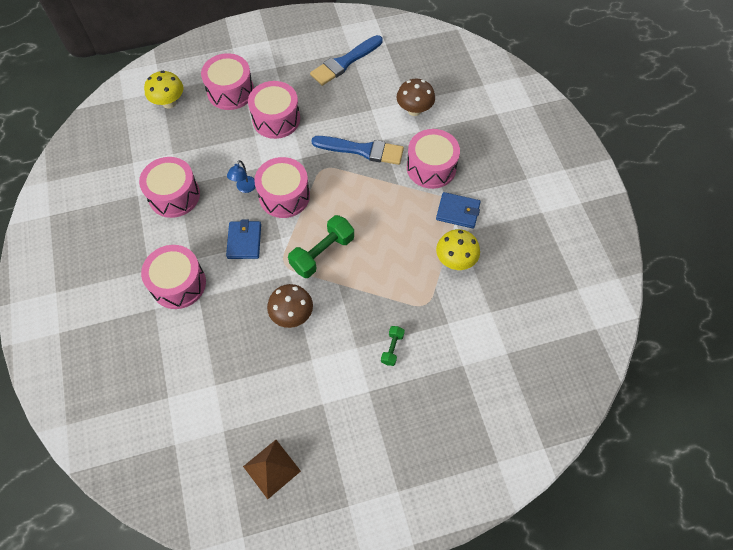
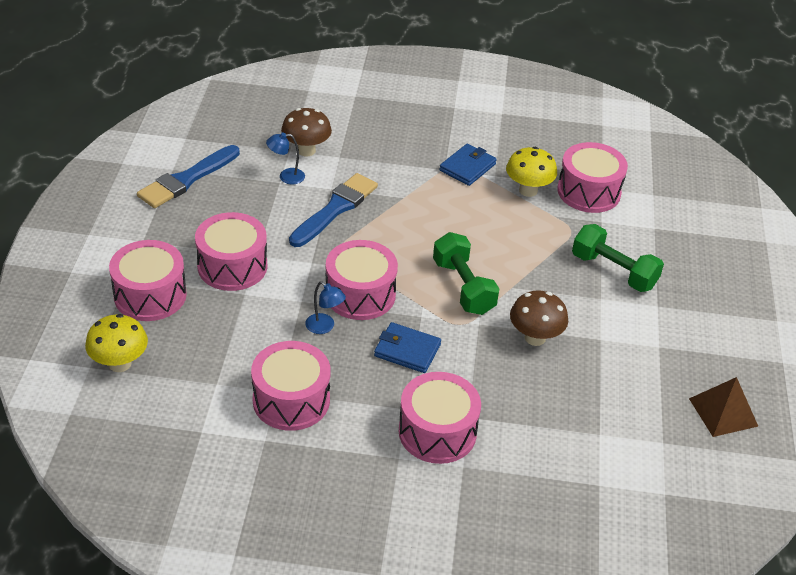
camera: 70 degrees left, 20 degrees down
(345, 62) = (187, 179): blue brush -> blue brush turned 60 degrees clockwise
(379, 110) = (286, 176): none -> blue lamp
(392, 348) = (613, 271): green dumbbell -> green dumbbell, size x1.93
(431, 167) = (396, 165): pink drum -> pink drum (589, 192)

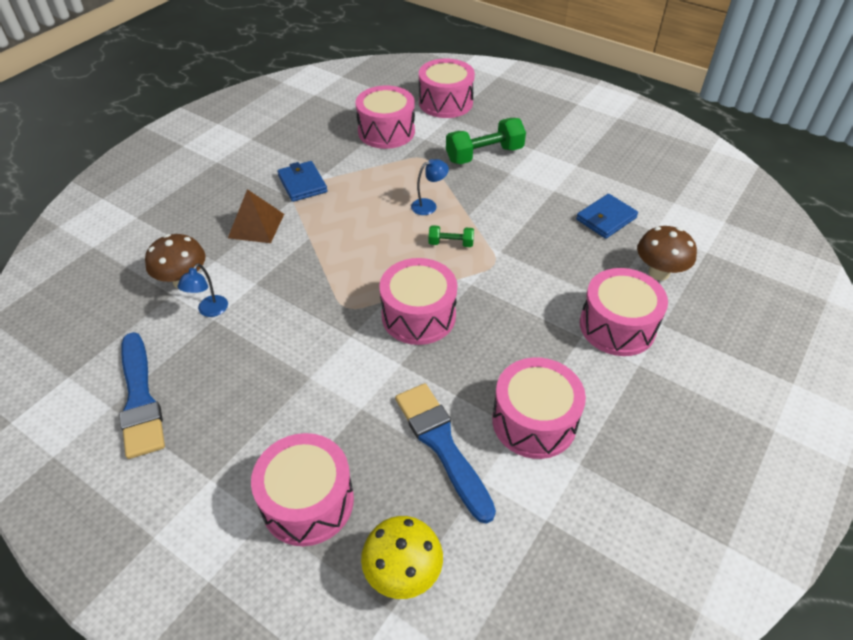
camera: 60 degrees left, 5 degrees up
(232, 266) = (312, 404): pink drum -> pink drum (445, 102)
(324, 327) = (447, 358): blue lamp -> blue lamp (429, 205)
(335, 209) = (288, 290): blue brush -> blue brush (442, 445)
(407, 350) = (509, 309): blue wallet -> blue wallet (606, 219)
(463, 287) = (451, 243): green dumbbell -> green dumbbell, size x0.52
(528, 190) = (359, 161): yellow mushroom -> none
(535, 338) = (534, 225): brown mushroom -> brown mushroom (659, 273)
(723, 412) = (655, 162): brown pyramid -> brown pyramid (256, 225)

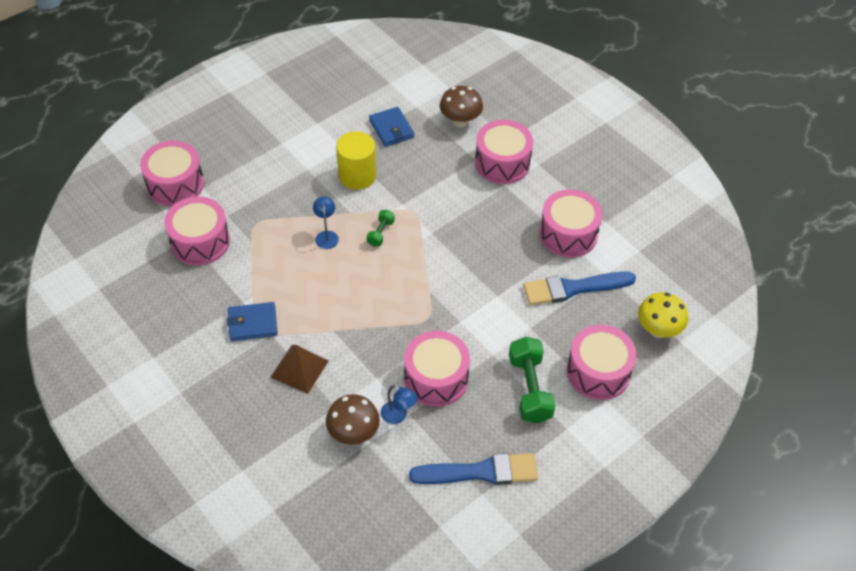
camera: 75 degrees left, 5 degrees up
(418, 315) = (453, 273): pink drum -> pink drum (436, 378)
(484, 155) = (273, 179): green dumbbell -> green dumbbell (530, 388)
(521, 208) = (357, 175): none -> yellow cylinder

